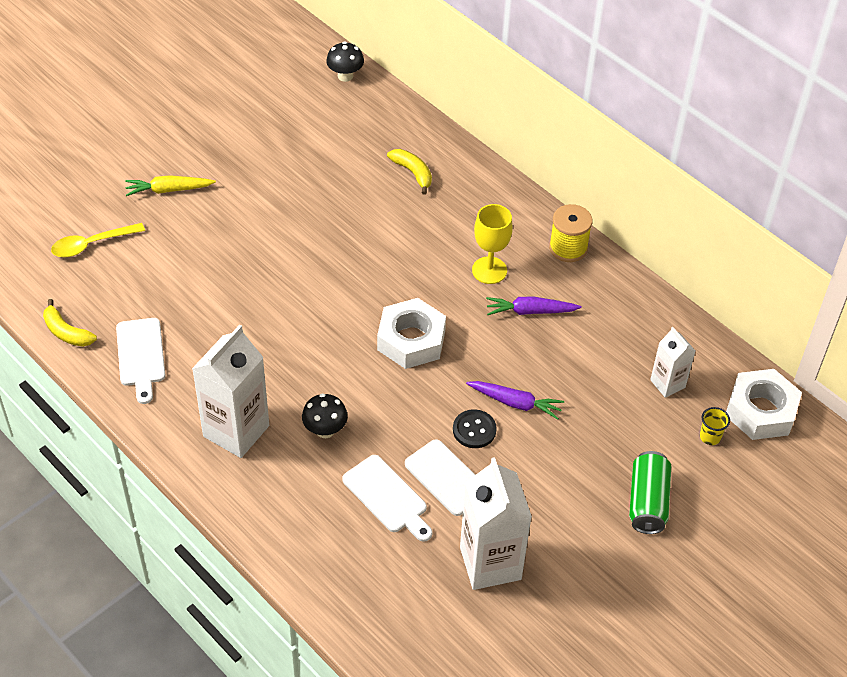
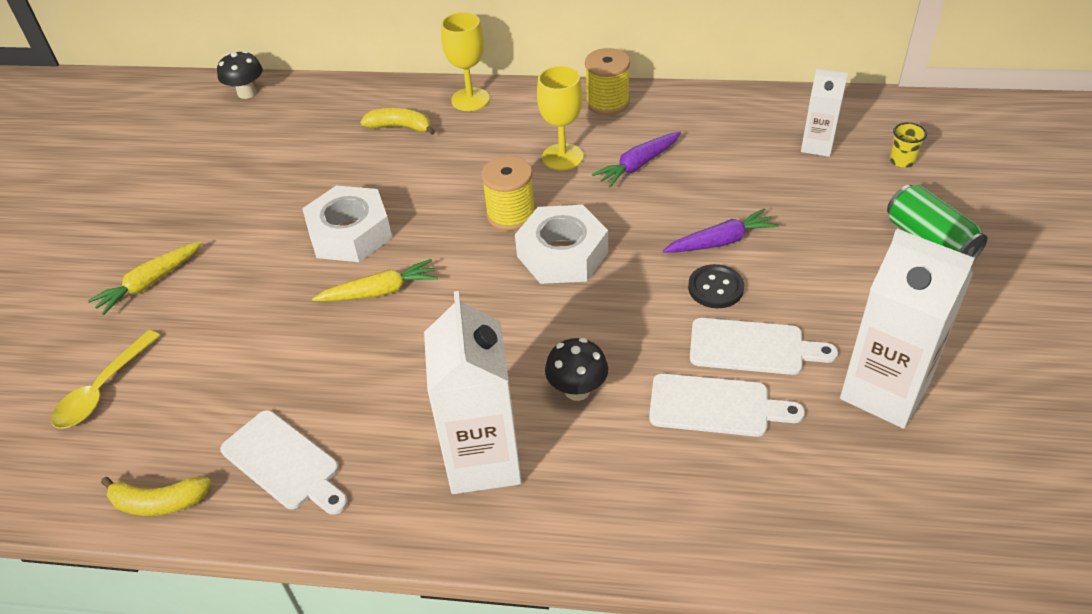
camera: 35 degrees left, 5 degrees down
(283, 288) = (380, 291): none -> yellow carrot
(411, 290) = (511, 214): none -> yellow spool
(480, 181) = (470, 99): none -> yellow goblet
(760, 411) = (908, 119): white nut -> white nut (350, 233)

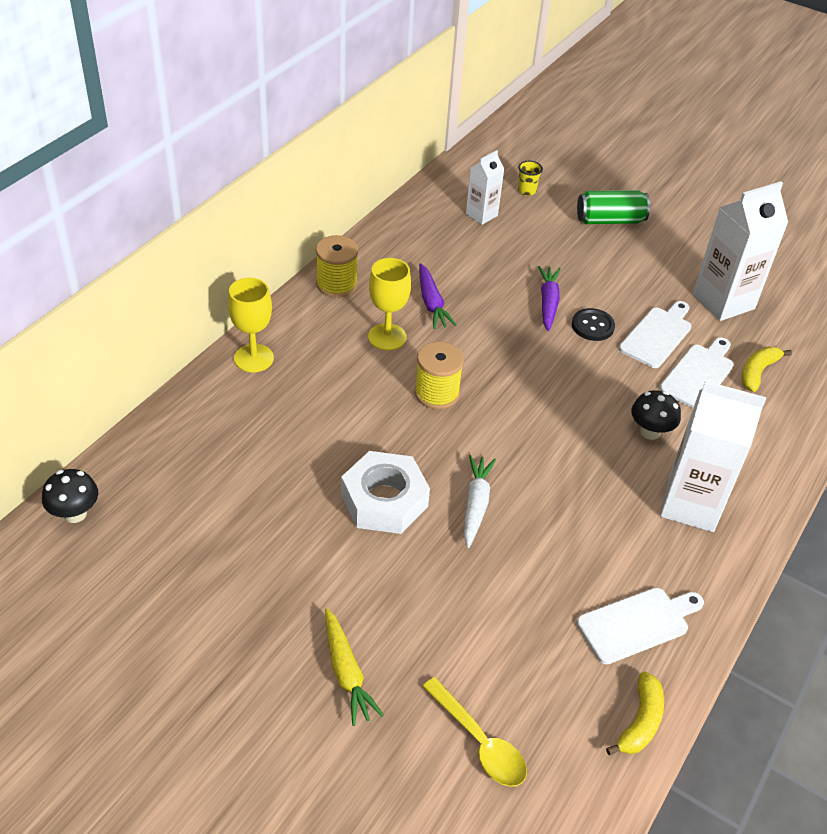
camera: 70 degrees left, 0 degrees up
(380, 291) = (475, 504): yellow carrot -> white carrot
(400, 127) = (253, 417): yellow banana -> yellow banana (757, 372)
(562, 254) = (505, 384): white nut -> none

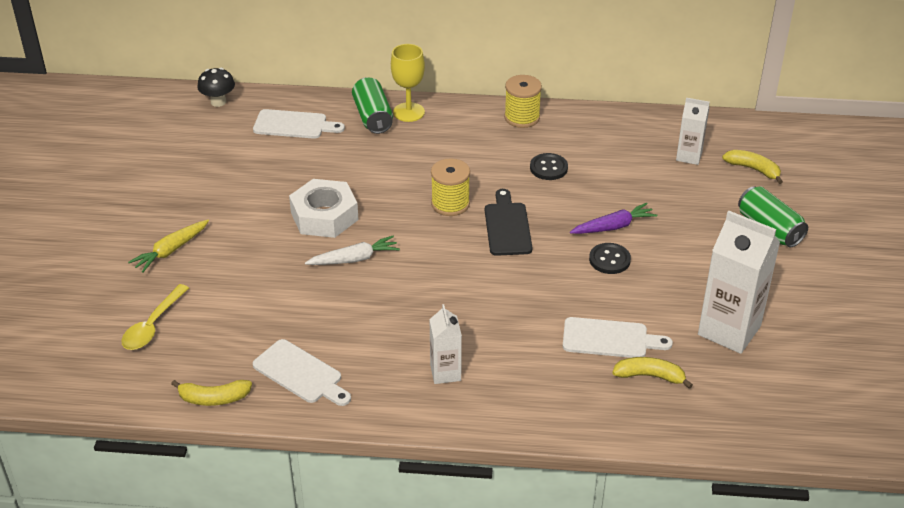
camera: 65 degrees right, 5 degrees down
(236, 389) = (372, 117): none -> green can
(387, 337) = (488, 160): yellow goblet -> none
(431, 303) = (548, 168): purple carrot -> black button
(501, 369) = (507, 226): none -> black cutting board
(527, 191) = (753, 169): yellow cup -> yellow banana
(650, 432) = (509, 328): black mushroom -> none
(657, 335) = (636, 301): white cutting board -> white cutting board (294, 125)
(690, 505) = (445, 372): white carton -> white carton, size x0.55

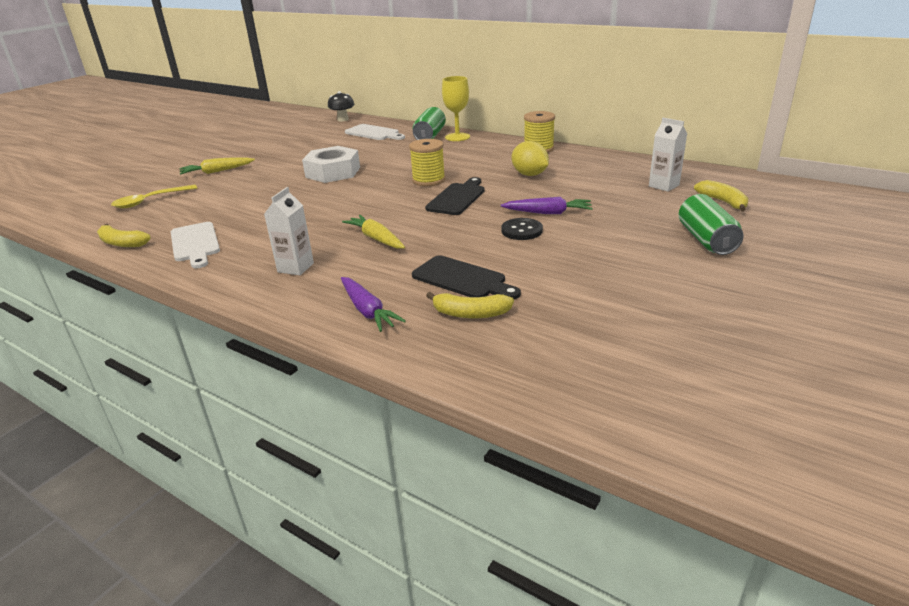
camera: 30 degrees right, 10 degrees down
(354, 259) = (321, 194): white carrot -> none
(483, 311) = (376, 239): none -> yellow carrot
(548, 168) = (529, 174): black button -> yellow lemon
(564, 401) = (367, 311): none -> purple carrot
(609, 339) = (462, 279): white cutting board -> black cutting board
(649, 376) = (470, 314): yellow banana -> yellow banana turned 150 degrees clockwise
(729, 330) = (591, 300): white carton -> none

